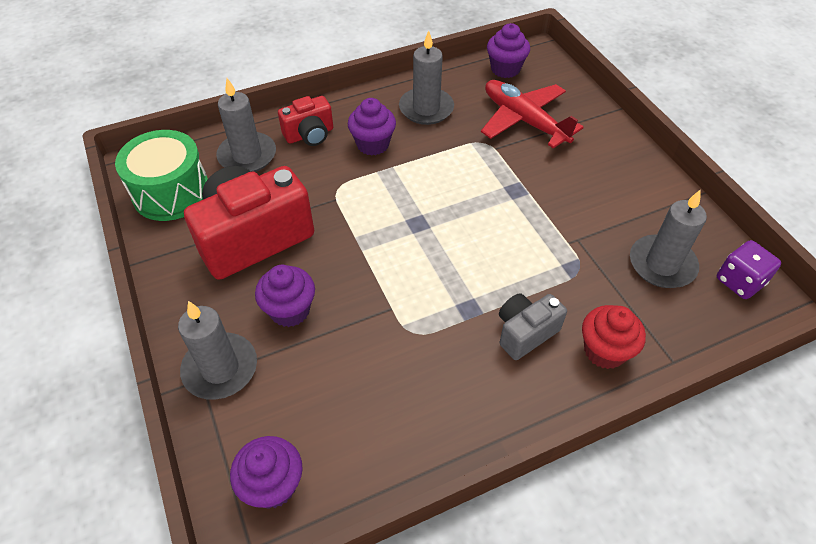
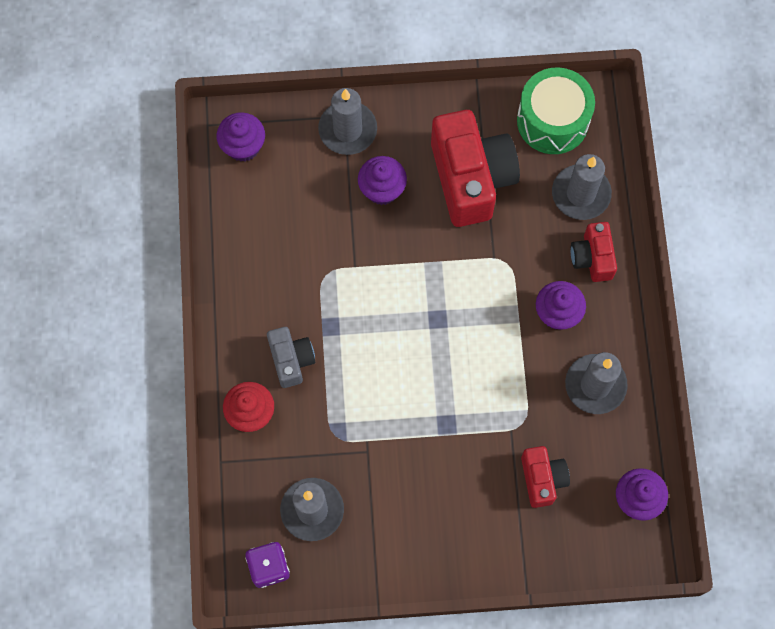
camera: 110 degrees right, 20 degrees up
(524, 120) = (542, 479): red plane -> red camera

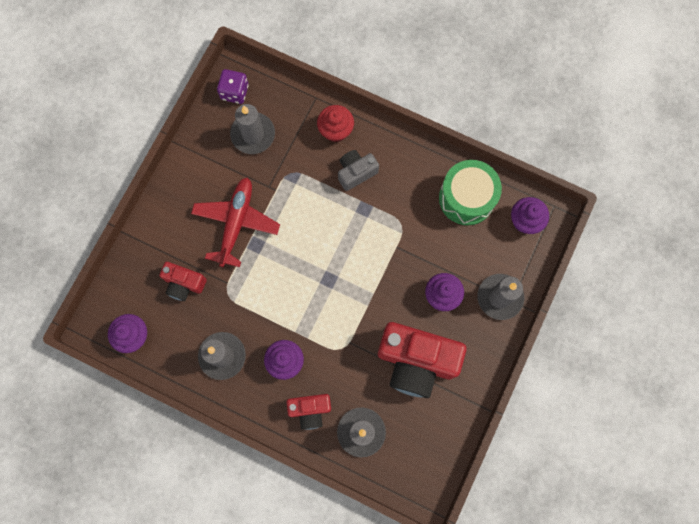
camera: 120 degrees right, 5 degrees up
(291, 360) = (356, 172): grey camera -> grey camera turned 135 degrees clockwise
(434, 463) = (236, 222): none -> red plane
(552, 121) = (428, 447): green drum -> green drum (466, 198)
(592, 258) = (310, 410): red camera -> red camera turned 150 degrees clockwise

